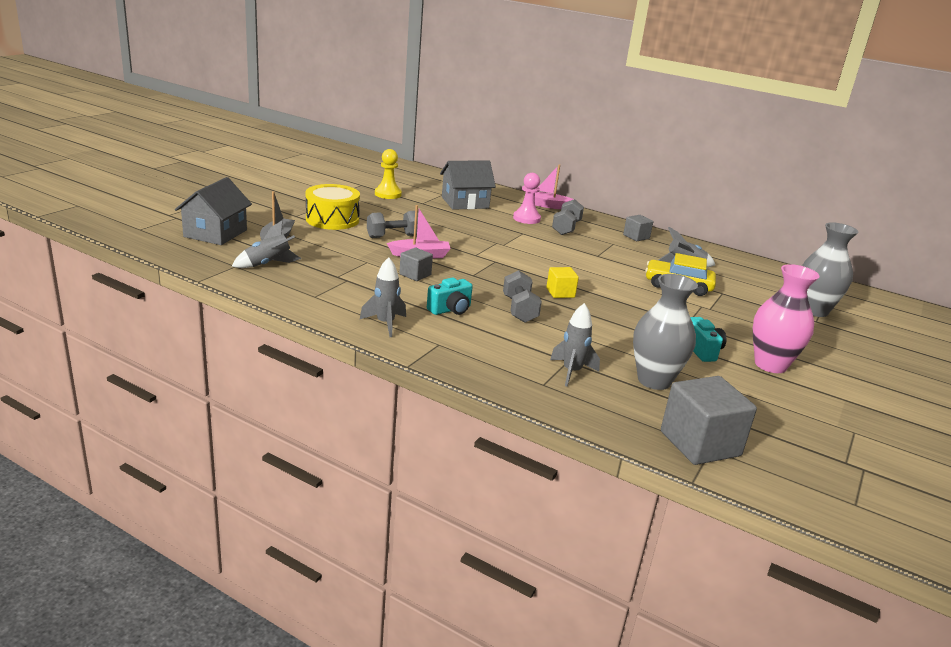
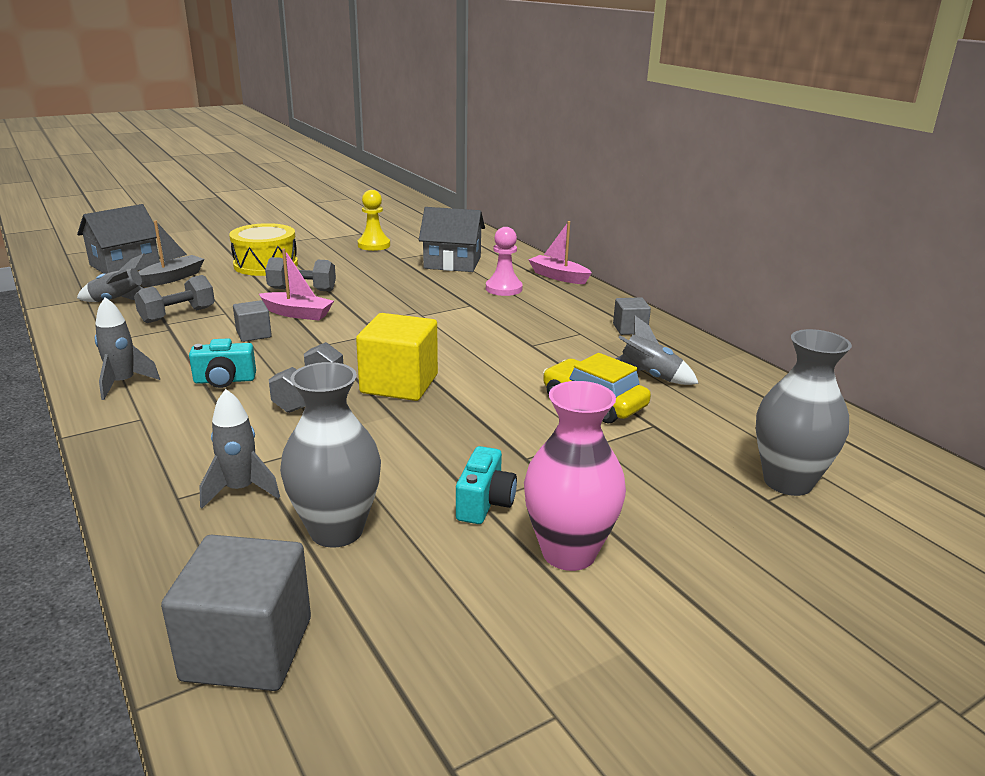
camera: 30 degrees right, 0 degrees up
(560, 293) = (399, 384): yellow cube -> yellow cube, size x1.87
(566, 228) = (541, 306): grey dumbbell -> grey dumbbell (178, 315)

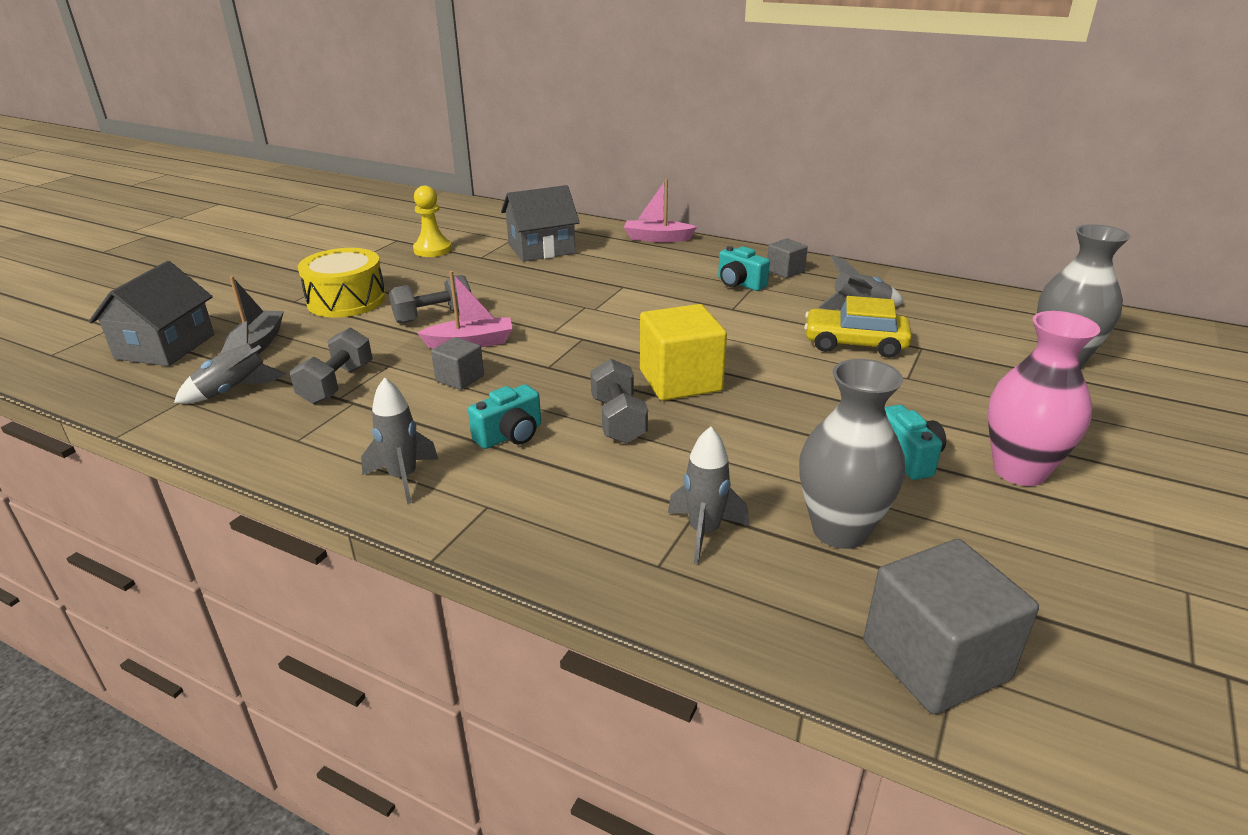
camera: 30 degrees left, 5 degrees up
(503, 289) = (628, 262): pink pawn -> none
(570, 328) = (739, 284): none -> turquoise camera

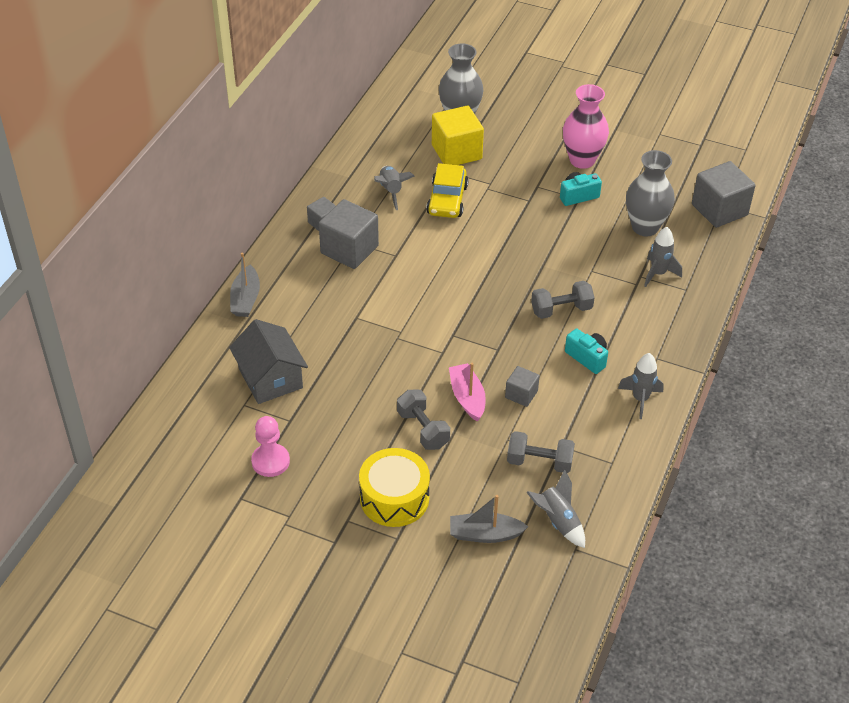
camera: 95 degrees left, 15 degrees up
(165, 347) = (495, 599): grey house -> none
(432, 250) = (270, 461): yellow pawn -> pink pawn
(657, 238) = (245, 299): pink boat -> grey boat
(680, 381) = (508, 282): yellow cube -> yellow cube (456, 152)
(739, 284) = (349, 249): turquoise camera -> grey cube

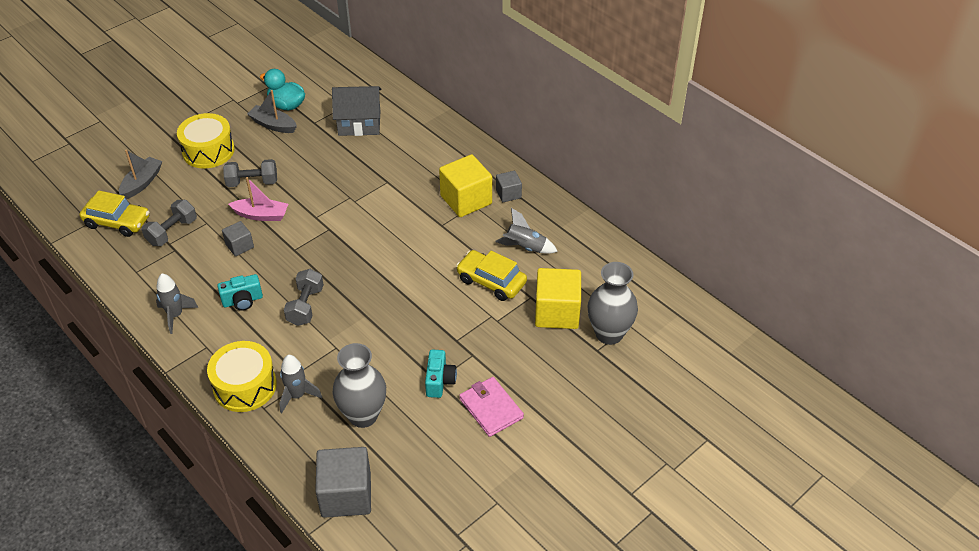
camera: 115 degrees right, 0 degrees up
(245, 299) = (447, 130): grey boat -> grey boat (273, 125)
(270, 461) = (286, 105): pink pawn -> turquoise duck
(349, 249) = (466, 200): grey cube -> yellow cube
(558, 521) = (117, 222): grey rocket -> yellow car
(582, 160) = (491, 408): pink vase -> pink wallet
(675, 311) = (245, 386): none -> yellow drum

